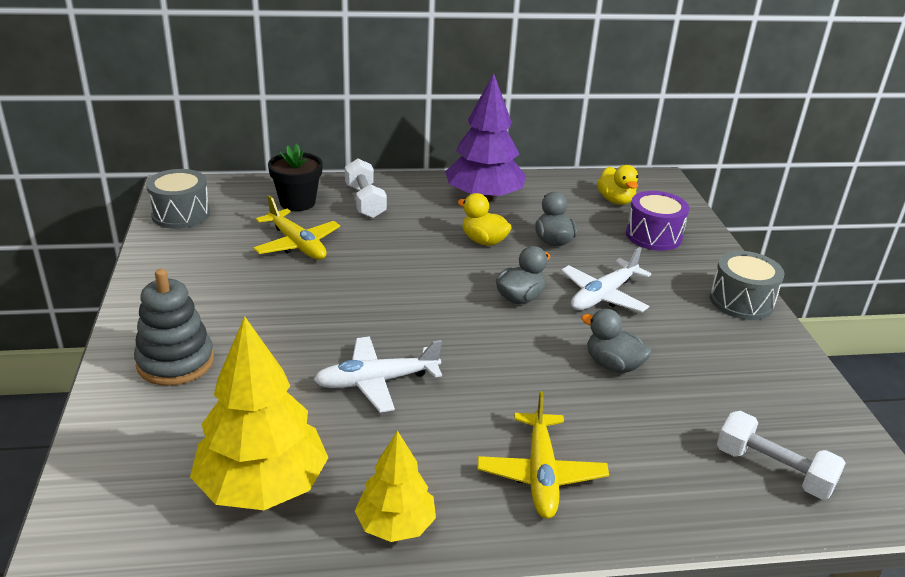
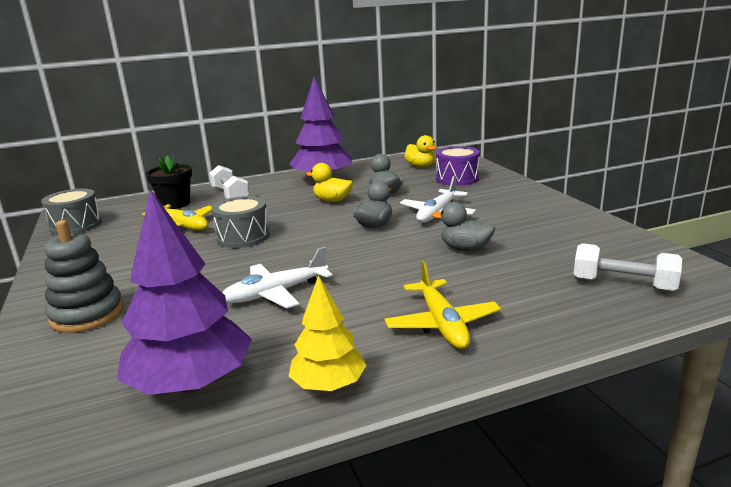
camera: 10 degrees left, 10 degrees down
(262, 486) = (192, 384): yellow tree -> purple tree
(741, 301) = (539, 200): grey drum -> grey drum (243, 237)

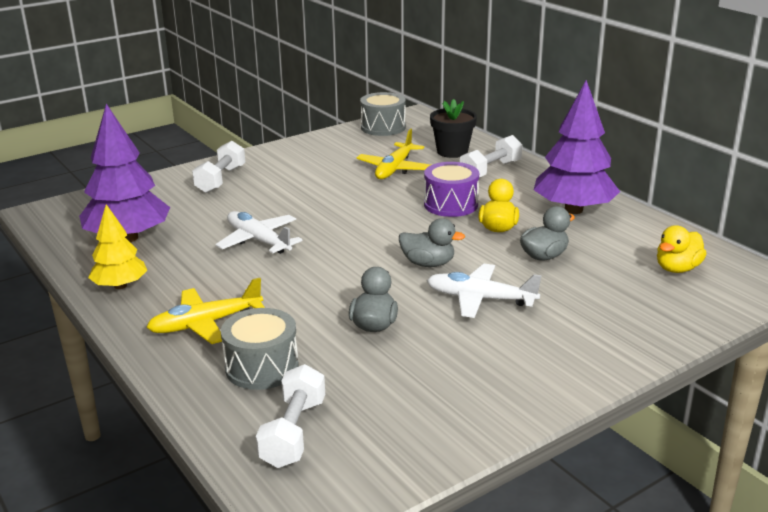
camera: 75 degrees right, 5 degrees up
(87, 314) = (221, 180): grey stacking toy -> white dumbbell
(243, 237) = (376, 202): grey drum -> grey drum (262, 367)
(457, 178) = (634, 302): purple drum -> purple drum (450, 204)

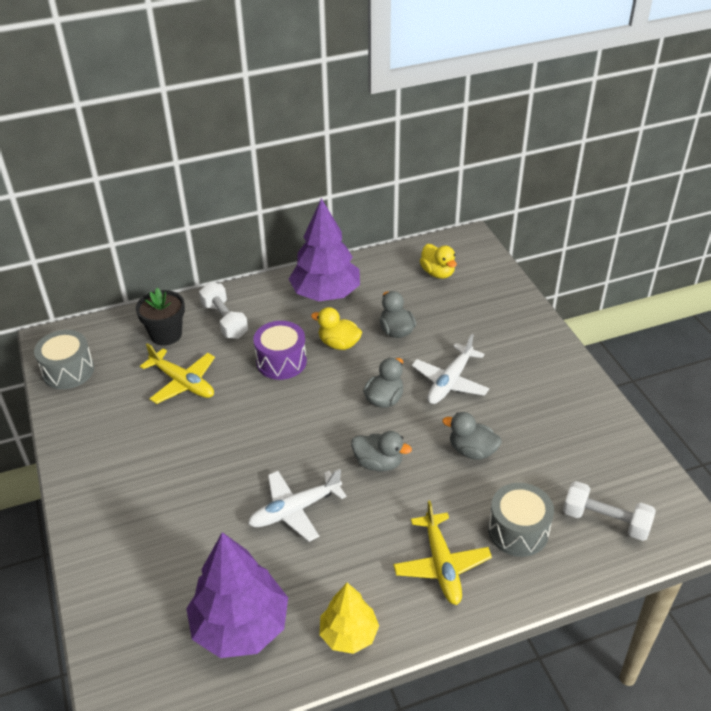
camera: 75 degrees left, 15 degrees up
(221, 180) = (128, 529): white dumbbell -> none
(333, 272) = (378, 463): none -> grey duck

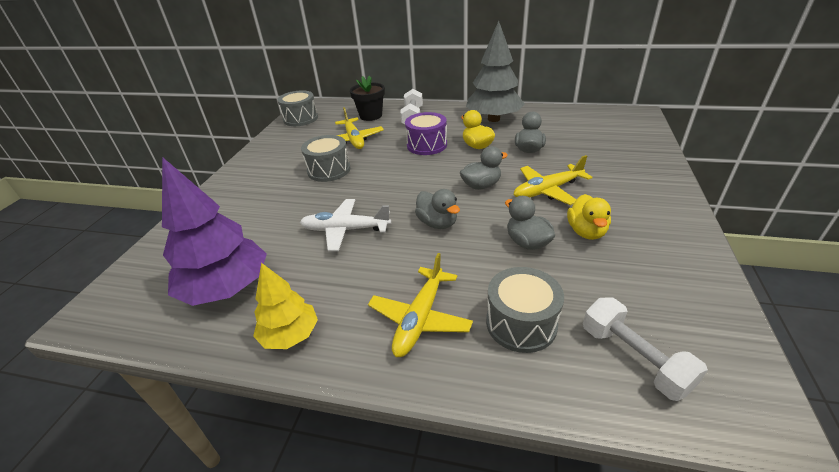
camera: 35 degrees right, 5 degrees down
(198, 441) = (329, 170): none -> grey drum
(326, 294) = (494, 119): purple tree -> grey tree
(437, 273) = (593, 126): yellow duck -> yellow duck (586, 232)
(450, 381) = (548, 190): white plane -> yellow plane

